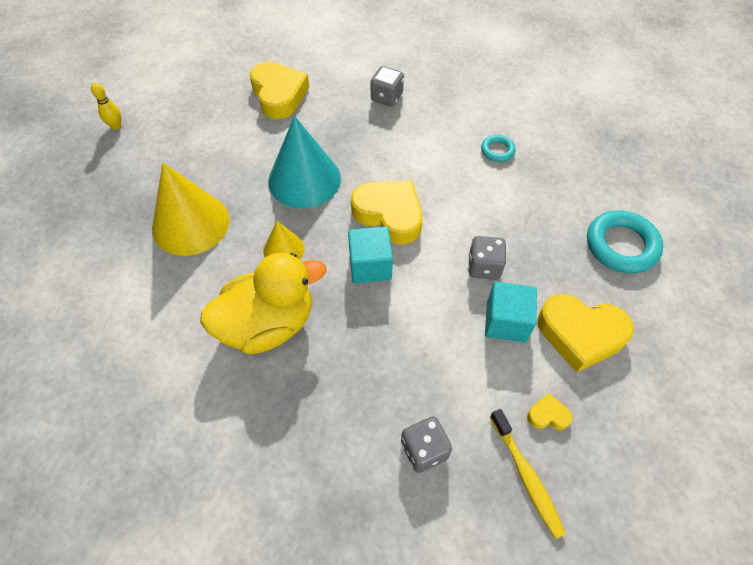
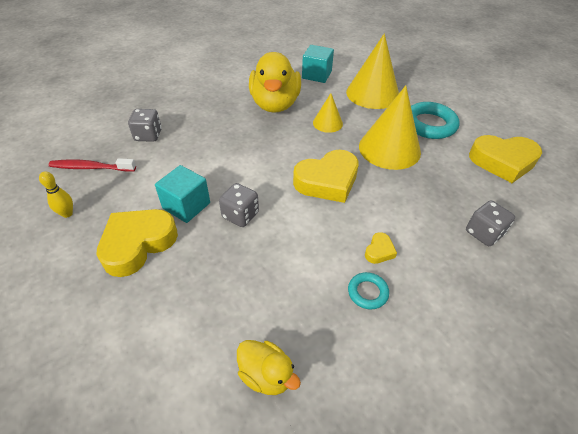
camera: 115 degrees right, 10 degrees down
(116, 126) = (482, 81): yellow bowling pin -> yellow bowling pin (67, 213)
(304, 179) = (389, 149): turquoise cone -> yellow cone
(370, 266) = (286, 156): turquoise cube -> turquoise cube (316, 75)
(526, 476) = (91, 167): yellow toothbrush -> red toothbrush
(548, 415) = (109, 194): yellow heart -> yellow heart (379, 251)
(604, 184) = (266, 375): none -> yellow duck
(621, 245) = (183, 334): turquoise ring -> turquoise ring (429, 124)

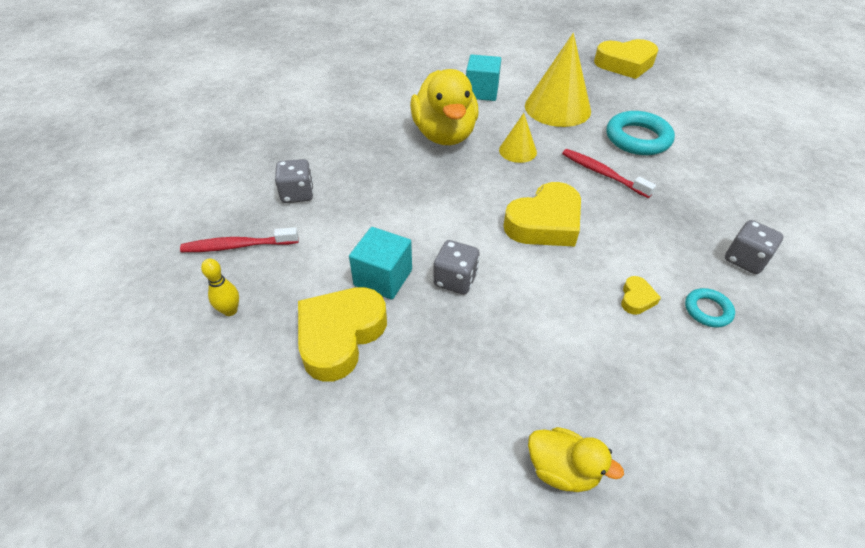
camera: 10 degrees left, 0 degrees up
(367, 292) = (641, 350): turquoise ring -> turquoise ring (707, 310)
(389, 149) = (602, 173): yellow cone -> red toothbrush
(502, 162) = (735, 173): yellow heart -> yellow heart (625, 64)

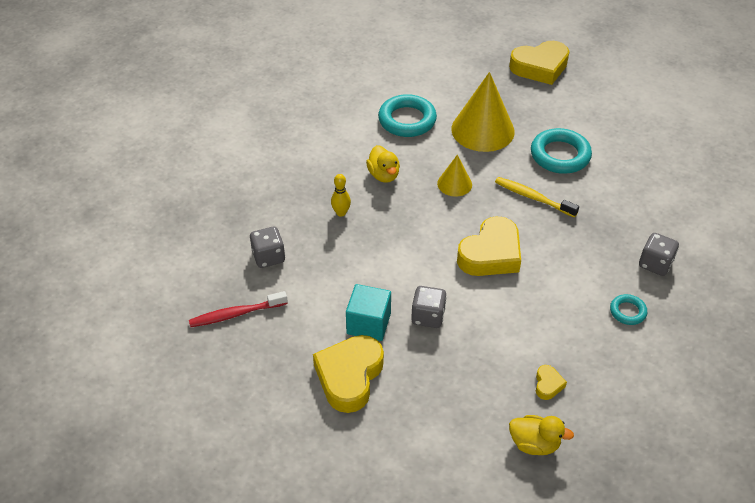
camera: 10 degrees left, 0 degrees up
(230, 310) = (253, 370): yellow bowling pin -> yellow bowling pin (341, 213)
(444, 135) = (383, 175): yellow duck -> yellow duck, size x0.51
(481, 92) = (407, 120): turquoise cube -> turquoise ring
(602, 173) = (533, 197): red toothbrush -> yellow toothbrush
(636, 298) = (573, 310): yellow heart -> yellow heart (548, 384)

